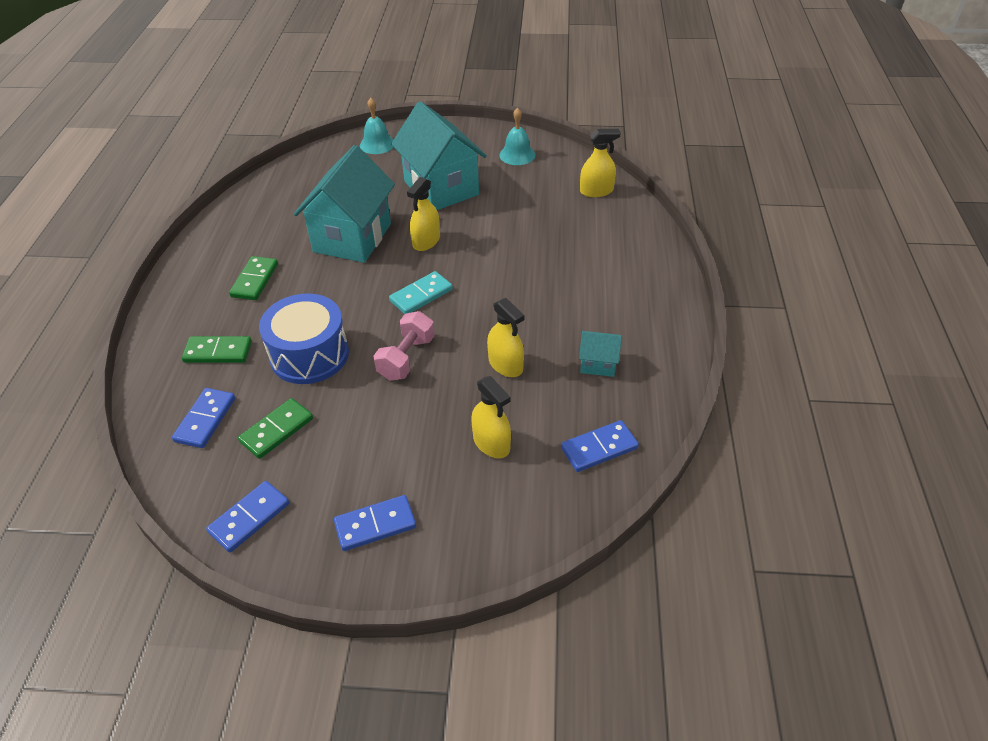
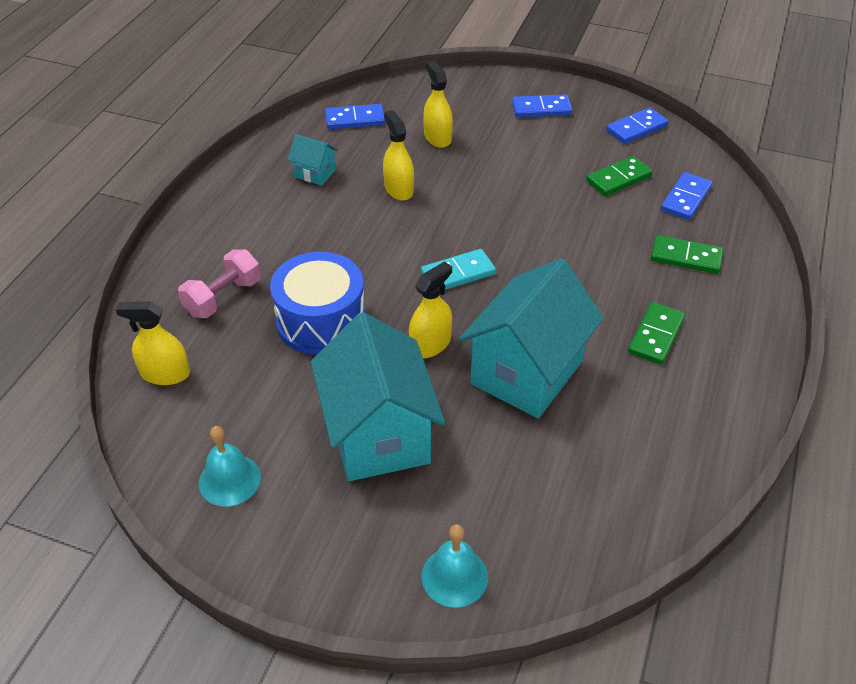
camera: 165 degrees left, 0 degrees up
(309, 354) = (588, 235): blue drum -> blue drum (321, 321)
(406, 358) = (491, 213): pink dumbbell -> pink dumbbell (223, 298)

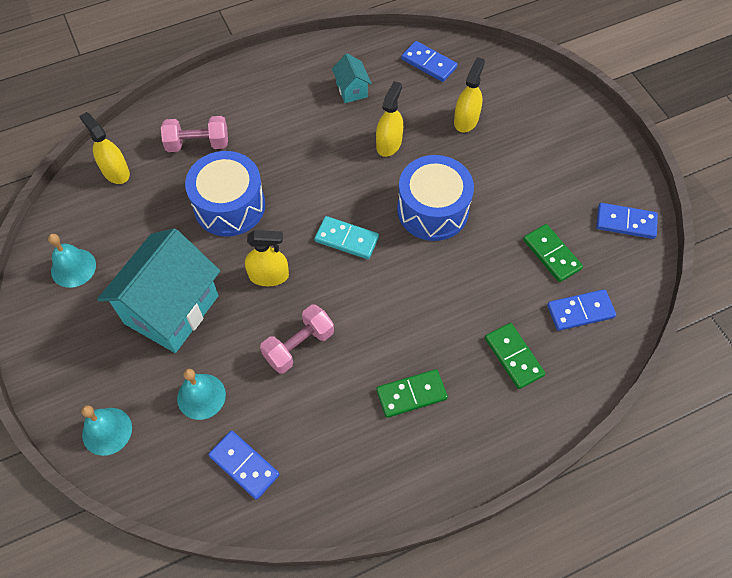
camera: 45 degrees right, 15 degrees up
(496, 209) = (432, 210): none -> blue drum
(500, 475) = (201, 396): none -> turquoise bell
(527, 373) = (299, 346): turquoise house -> pink dumbbell
(541, 109) = (573, 150): blue domino -> blue domino (244, 465)
(618, 179) = (552, 254): green domino -> green domino turned 45 degrees clockwise

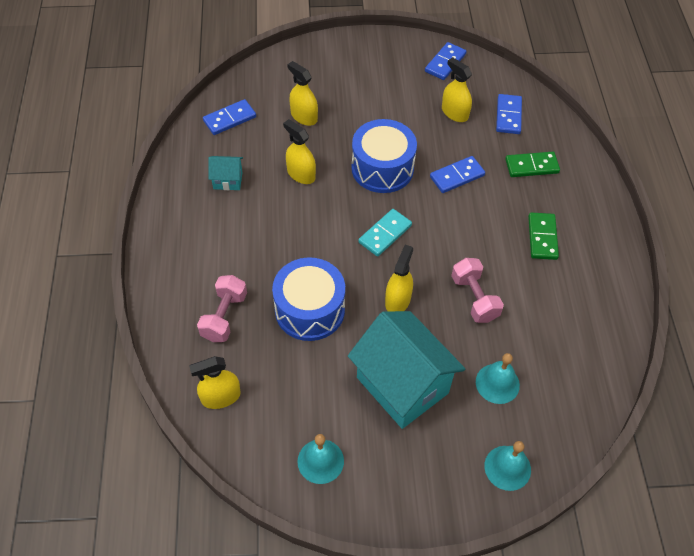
camera: 70 degrees left, 5 degrees down
(244, 465) = (569, 368): blue domino -> blue domino (457, 176)
(552, 254) = (454, 113): green domino -> yellow spray bottle

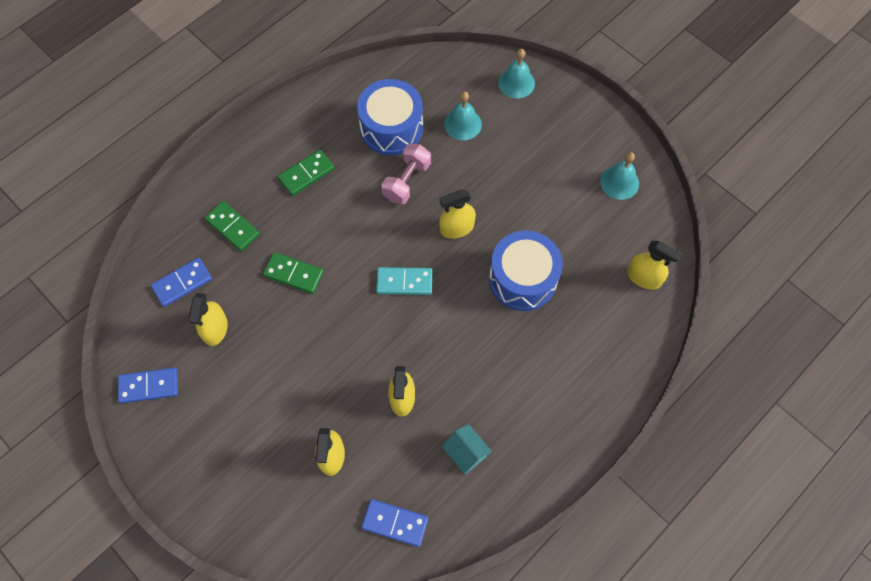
camera: 130 degrees left, 10 degrees up
(224, 316) = (587, 332): pink dumbbell -> none
(382, 168) = (336, 337): blue drum -> blue drum (391, 128)
(402, 385) = (520, 176): turquoise house -> none
(457, 176) = (293, 274): blue domino -> green domino

